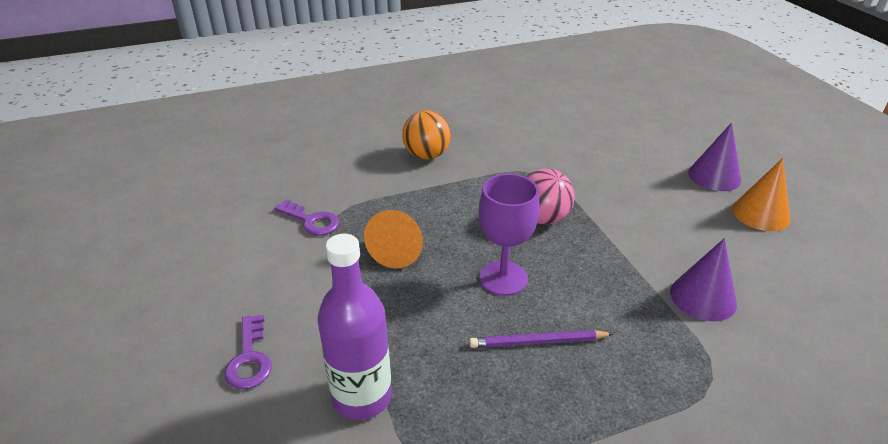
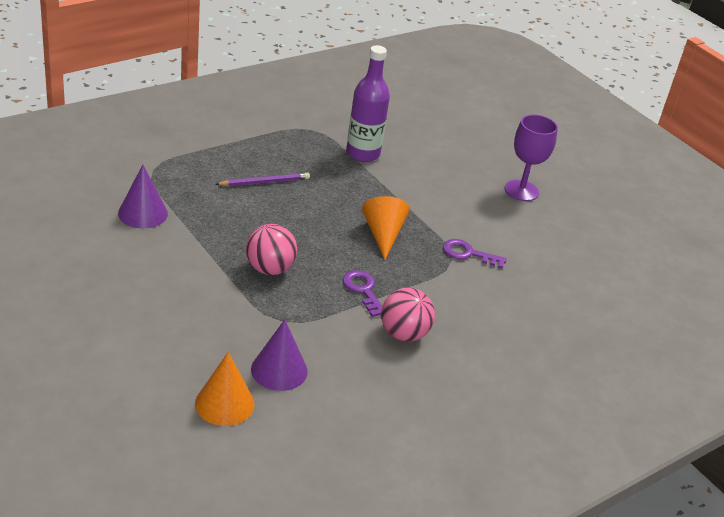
camera: 160 degrees right, 0 degrees up
(249, 359) = (439, 167): purple key -> purple key (363, 290)
(427, 155) = (403, 334): orange ball -> pink ball
(503, 278) = (295, 218): purple goblet -> purple goblet (521, 191)
(714, 176) = (86, 330): purple cone -> purple cone (279, 370)
(760, 214) = (58, 287): orange cone -> orange cone (224, 403)

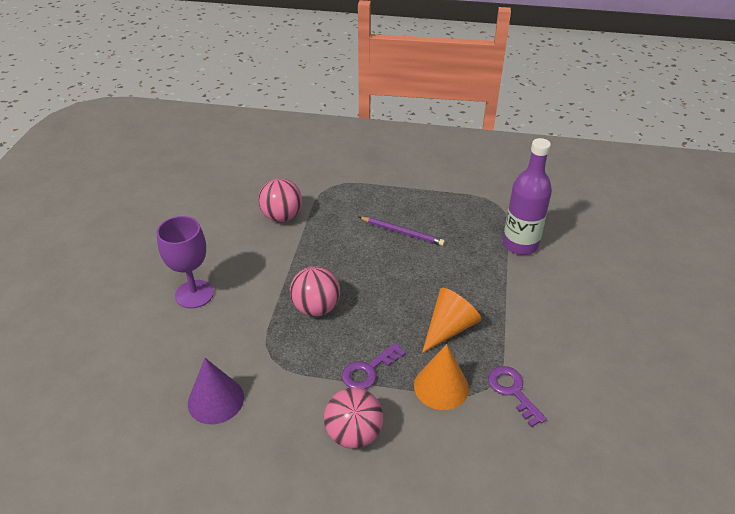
camera: 50 degrees right, 5 degrees up
(143, 213) = (282, 216): purple cone -> pink ball
(224, 403) = (145, 402): orange cone -> orange cone (441, 386)
(363, 290) = (368, 370): purple key -> purple key turned 150 degrees counterclockwise
(521, 191) = (653, 356): purple goblet -> purple goblet (194, 294)

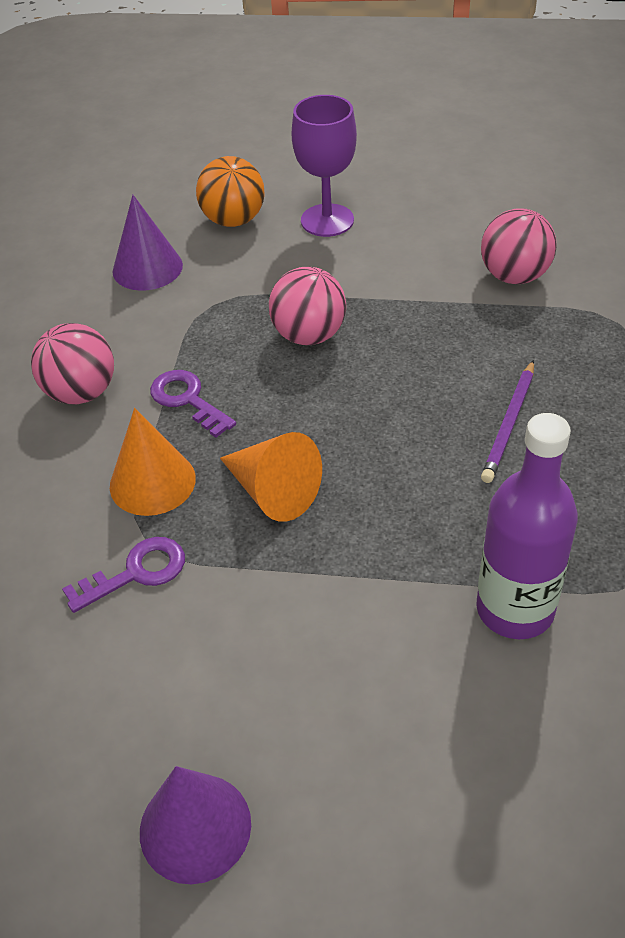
camera: 90 degrees right, 5 degrees up
(173, 346) = (233, 220): none -> orange ball
(658, 360) = (195, 827): none -> purple cone

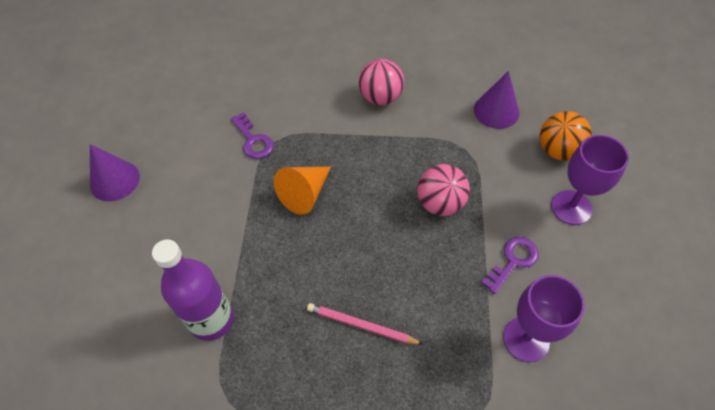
camera: 85 degrees right, 10 degrees up
(152, 482) = (313, 138): orange cone -> none
(187, 400) = (377, 146): purple key -> purple key (513, 261)
(509, 424) = (361, 325): purple pencil -> pink pencil
(514, 276) = (526, 339): pink ball -> purple goblet

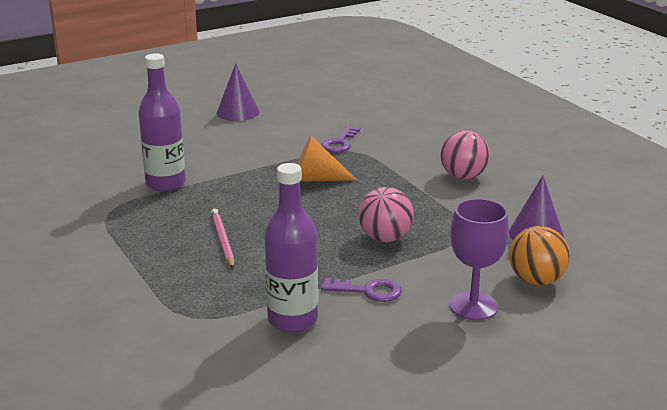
camera: 55 degrees right, 30 degrees down
(526, 339) = (292, 320): purple goblet -> purple bottle

